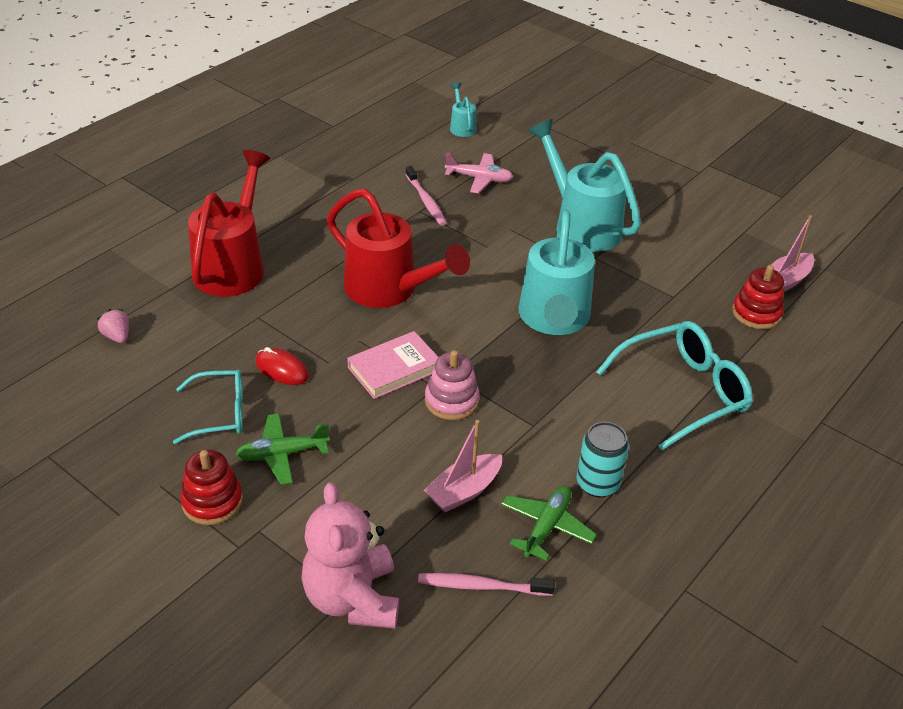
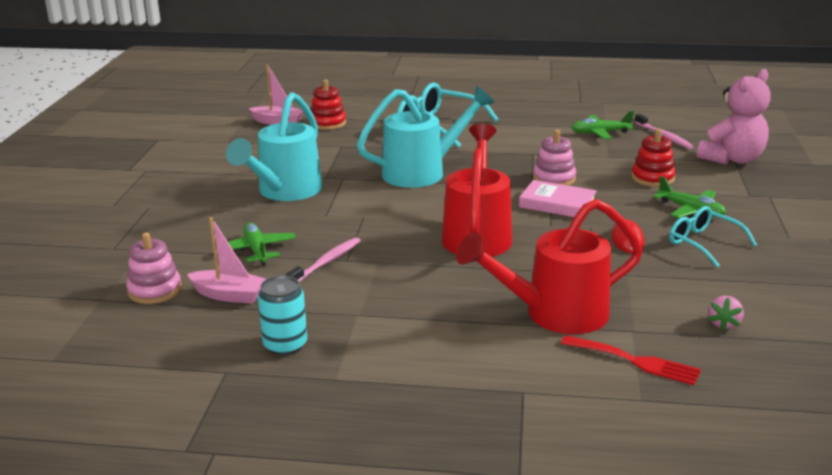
camera: 120 degrees left, 15 degrees down
(141, 269) = (636, 361): none -> red fork
(212, 501) = (762, 215): red stacking toy -> red stacking toy (652, 178)
(462, 127) = (155, 290): turquoise watering can -> pink stacking toy
(464, 491) = (615, 156): pink boat -> pink boat (229, 295)
(479, 179) = (256, 250): pink plane -> green plane
(597, 483) = (548, 129): turquoise can -> turquoise can (285, 345)

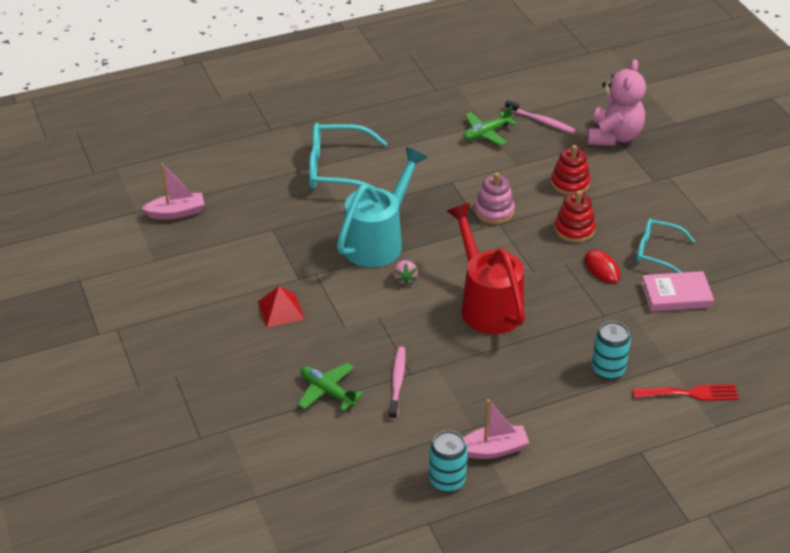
camera: 30 degrees left, 15 degrees up
(155, 290) = (289, 469): pink stacking toy -> none
(229, 295) = (354, 449): pink boat -> pink boat (493, 449)
(285, 191) = (281, 310): turquoise watering can -> red pyramid
(327, 123) = (228, 198): red stacking toy -> red stacking toy (574, 229)
(555, 314) = (608, 369): red watering can -> turquoise can
(557, 204) = (520, 243): pink book -> pink book (676, 295)
(690, 210) = (624, 215): green plane -> none
(724, 324) = (721, 334): pink strawberry -> pink strawberry (404, 279)

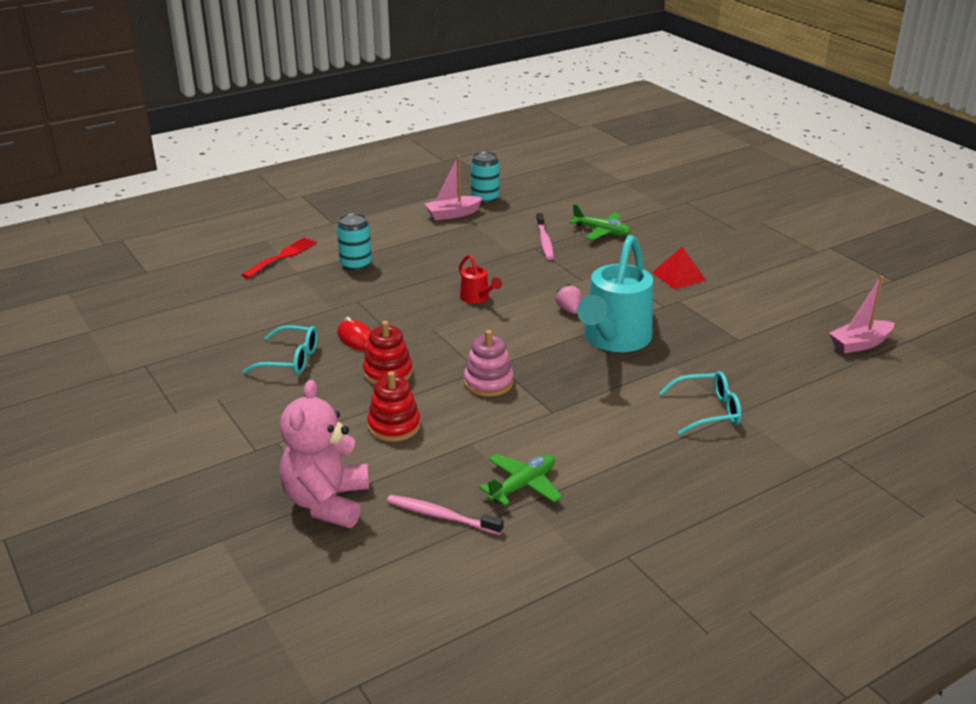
camera: 170 degrees right, 10 degrees down
(337, 169) = (707, 411): turquoise glasses -> turquoise glasses, size x0.62
(487, 304) = (477, 298): red watering can -> red watering can, size x0.45
(676, 295) = (277, 323): pink book -> none
(690, 393) = (282, 256): red fork -> red fork turned 135 degrees clockwise

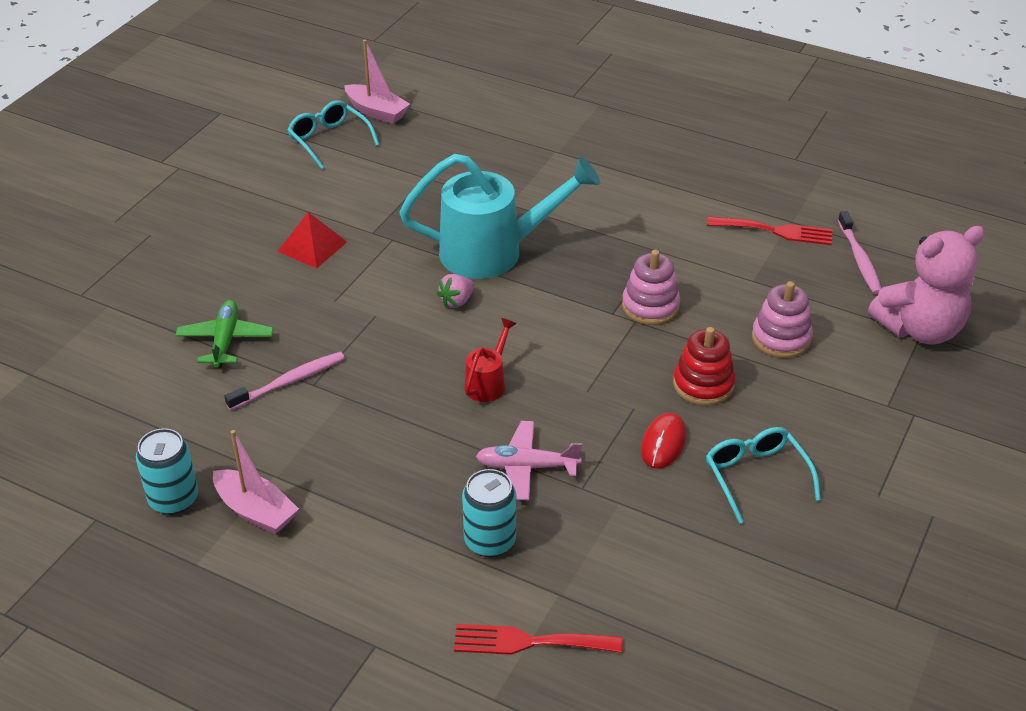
camera: 120 degrees left, 10 degrees up
(393, 289) = (527, 467): none -> pink plane
(394, 426) = (781, 338): red stacking toy -> pink stacking toy
(522, 486) = (776, 231): green plane -> red fork
(707, 411) = (570, 167): turquoise glasses -> turquoise glasses (329, 140)

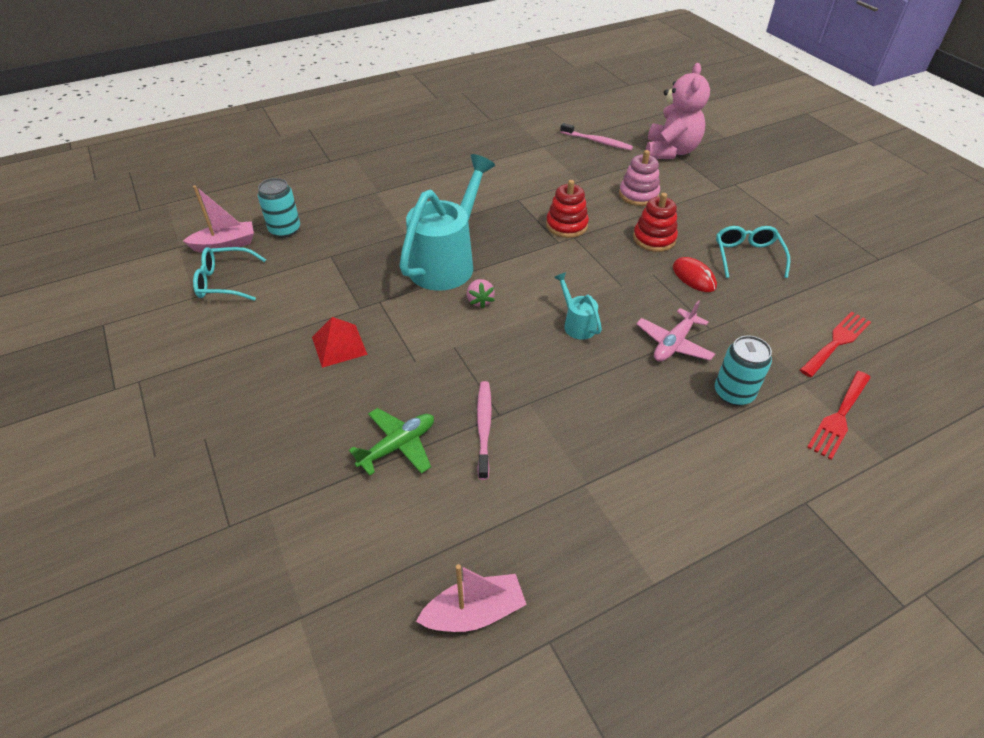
camera: 55 degrees left, 5 degrees up
(173, 499) = (565, 567): turquoise can -> turquoise can (285, 230)
(225, 340) = (398, 446): green plane -> green plane turned 105 degrees clockwise
(255, 511) = (618, 514): pink boat -> pink boat (474, 612)
(488, 383) = (577, 324): red watering can -> turquoise watering can
(650, 306) = (566, 225): pink stacking toy -> red stacking toy
(756, 477) = (747, 257): turquoise glasses -> turquoise glasses turned 75 degrees clockwise
(776, 231) = (546, 154): red fork -> red fork (836, 342)

